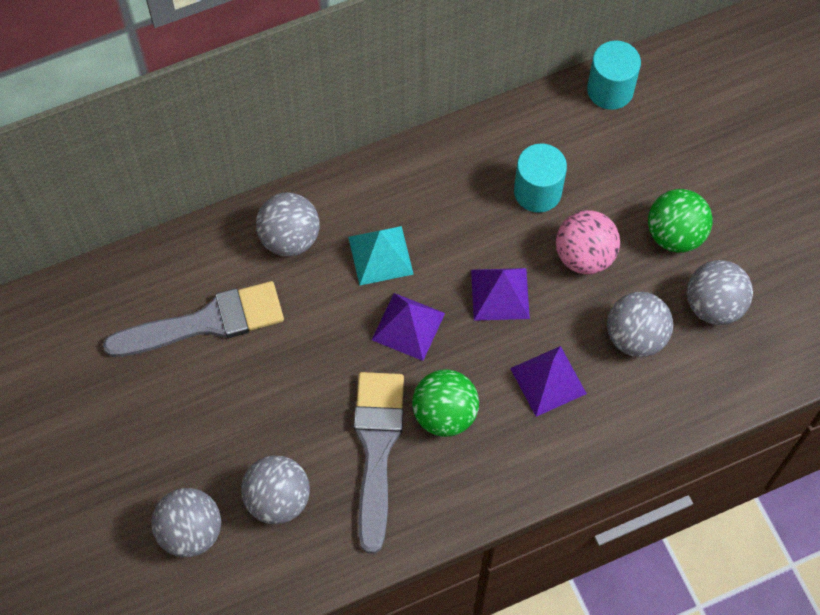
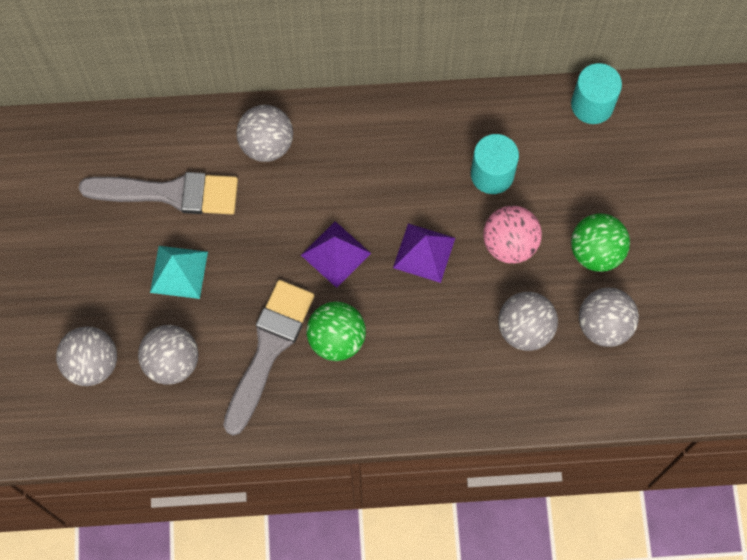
camera: 20 degrees right, 5 degrees up
(380, 255) = (336, 185): turquoise pyramid -> turquoise pyramid (179, 272)
(548, 381) = (435, 341): purple pyramid -> none

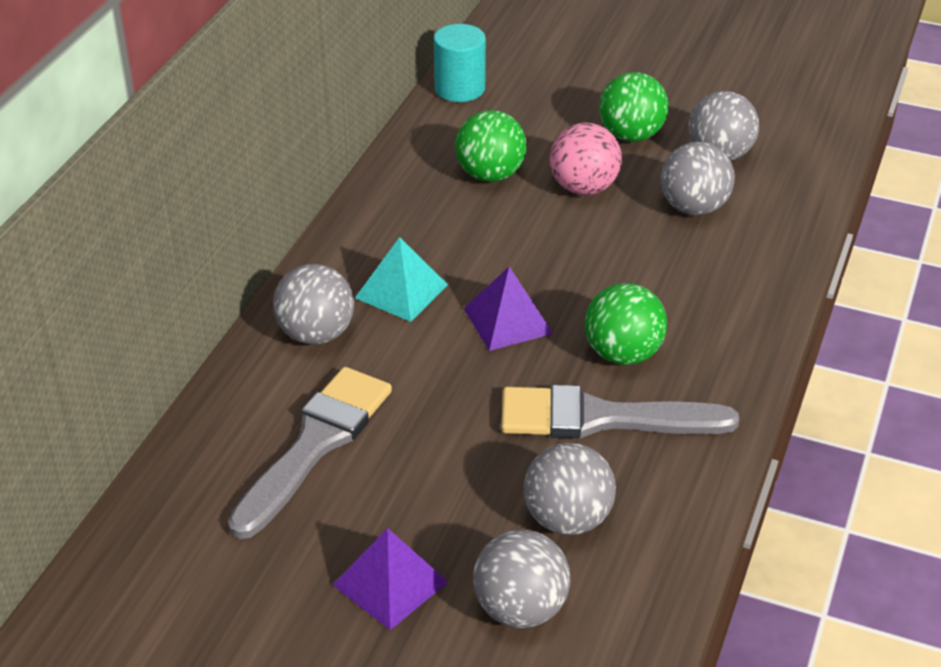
camera: 65 degrees left, 30 degrees down
(179, 272) = (437, 471): turquoise pyramid -> turquoise pyramid (401, 291)
(268, 349) = (602, 418): grey brush -> grey brush turned 45 degrees counterclockwise
(424, 252) = (552, 251): purple pyramid -> purple pyramid (390, 583)
(492, 174) = (490, 175): turquoise cylinder -> green ball

